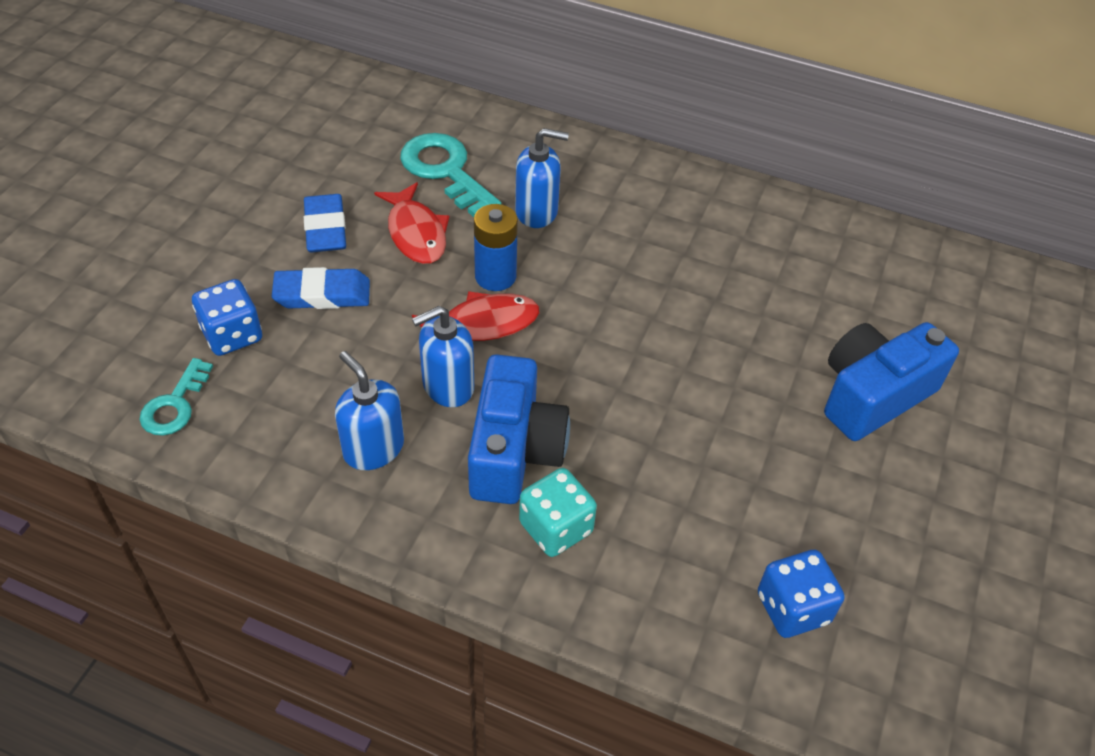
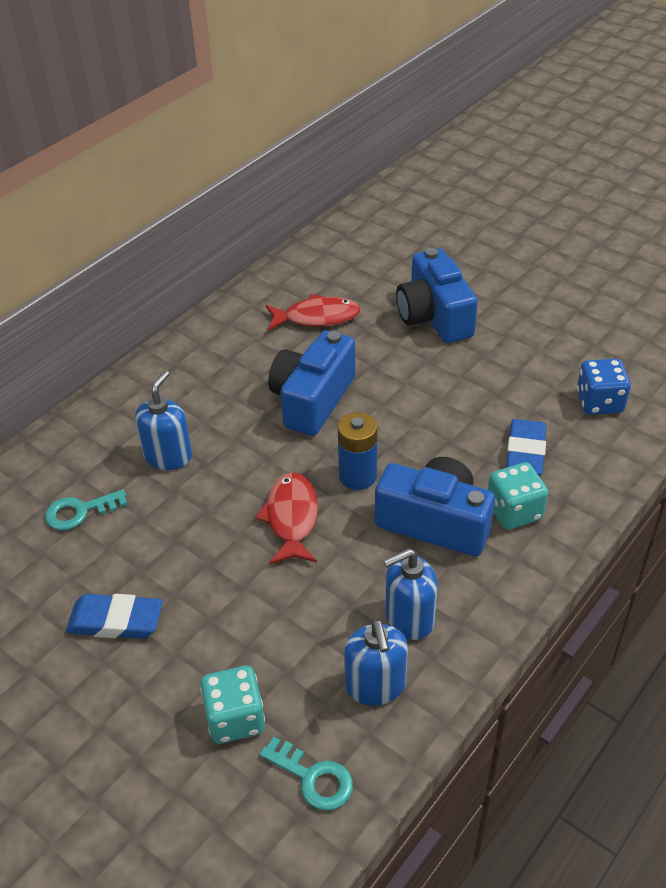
camera: 70 degrees left, 5 degrees down
(232, 335) = (235, 718): blue dice -> turquoise dice
(322, 294) = (208, 634): blue eraser -> blue eraser (525, 452)
(416, 233) = (156, 548): red fish -> red fish (317, 317)
(445, 171) = (80, 511): turquoise key -> turquoise key, size x0.61
(447, 386) = (354, 554): blue soap dispenser -> blue soap dispenser (375, 685)
(495, 276) = (237, 499): blue battery -> blue battery (357, 476)
(665, 305) = (312, 400): none -> blue camera

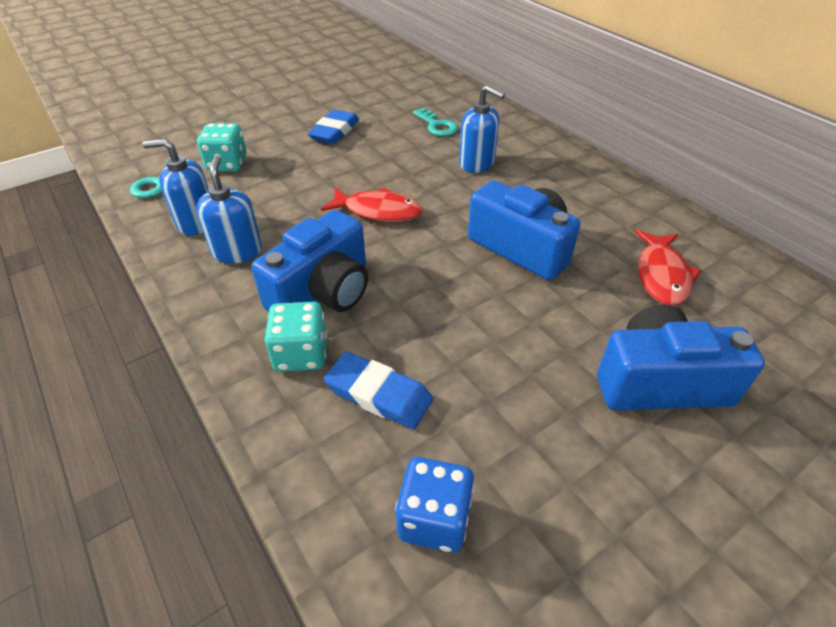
camera: 105 degrees right, 0 degrees up
(80, 511) = (437, 126): turquoise key -> turquoise key turned 150 degrees clockwise
(357, 476) = (406, 256): blue battery -> none

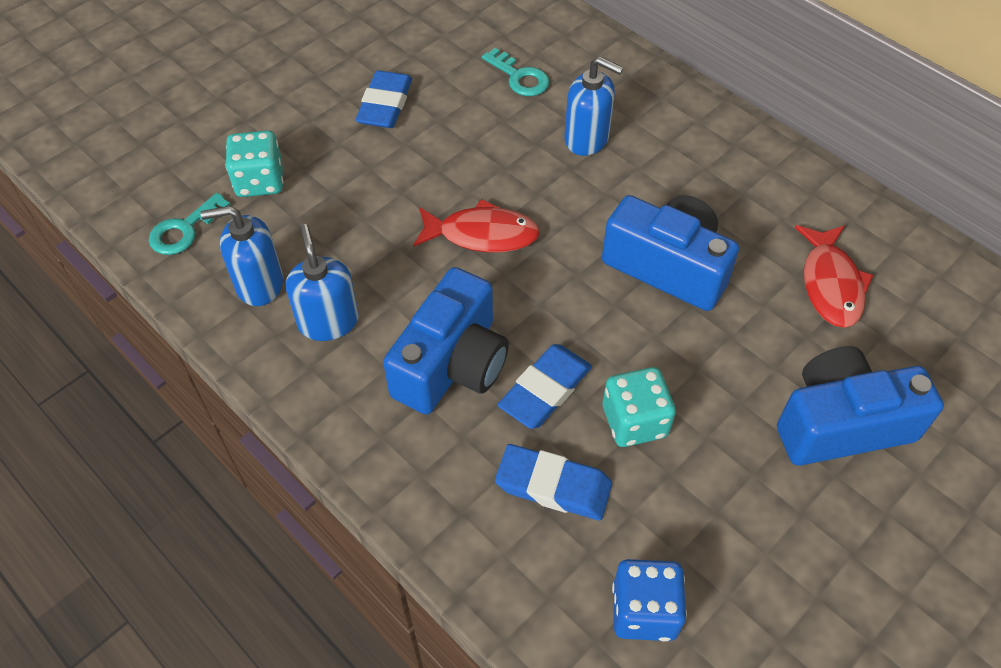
camera: 10 degrees left, 10 degrees up
(301, 354) = (454, 450): turquoise dice -> turquoise dice (634, 421)
(394, 320) = (545, 390): none -> blue eraser

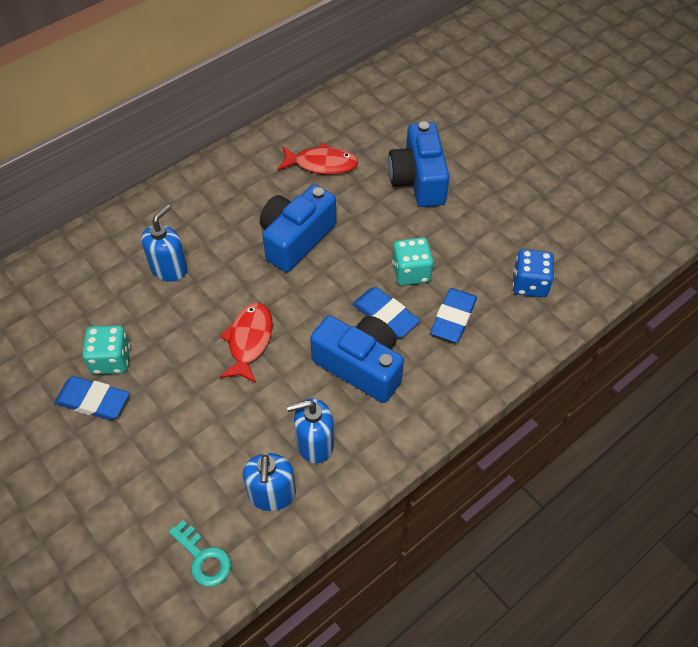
camera: 85 degrees left, 0 degrees up
(260, 181) = (159, 498): turquoise dice -> turquoise dice (111, 360)
(519, 77) = (90, 304): turquoise key -> none

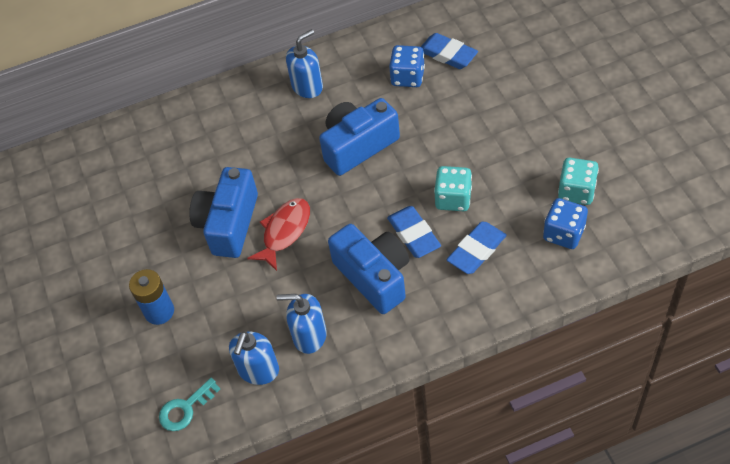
camera: 25 degrees right, 0 degrees up
(93, 401) = (139, 256): blue eraser -> blue eraser (448, 54)
(111, 360) = (164, 223): turquoise dice -> turquoise dice (576, 191)
(137, 457) = (159, 311): none -> blue battery
(169, 268) = (237, 151): blue soap dispenser -> blue soap dispenser (307, 86)
(203, 558) = (185, 408): turquoise key -> turquoise key turned 75 degrees clockwise
(322, 164) = (407, 77): red fish -> blue dice
(418, 180) = (494, 109): blue camera -> blue camera (229, 224)

